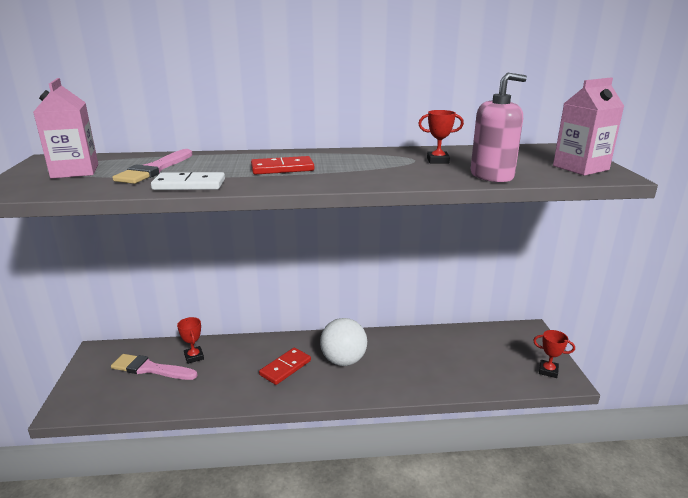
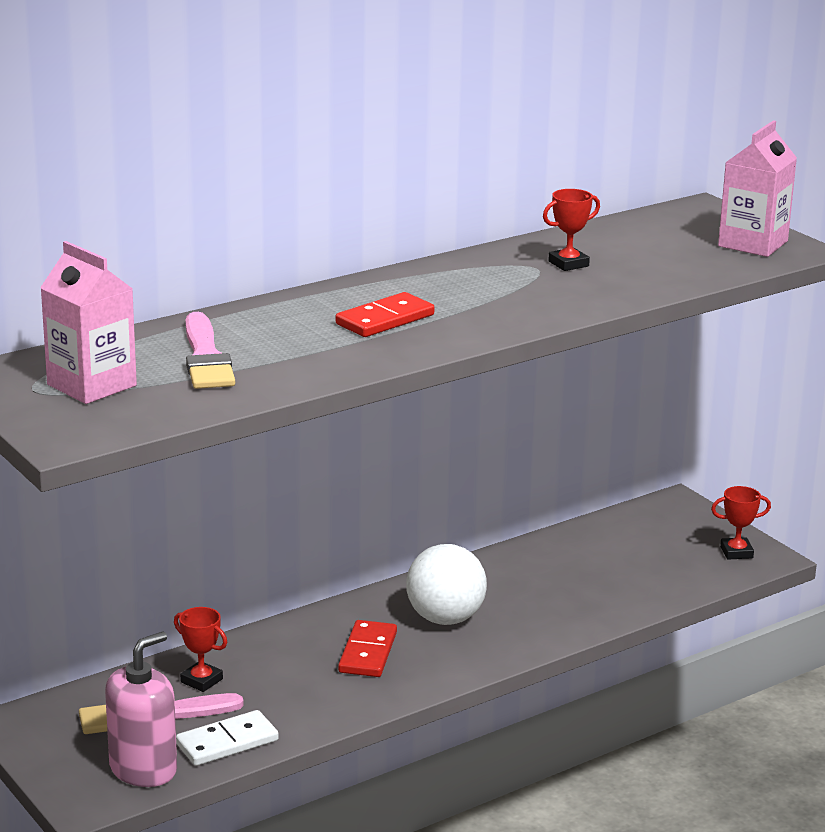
camera: 30 degrees left, 0 degrees up
(189, 185) = (309, 372): white domino -> white domino (227, 742)
(492, 175) = (664, 278): pink soap dispenser -> pink soap dispenser (143, 769)

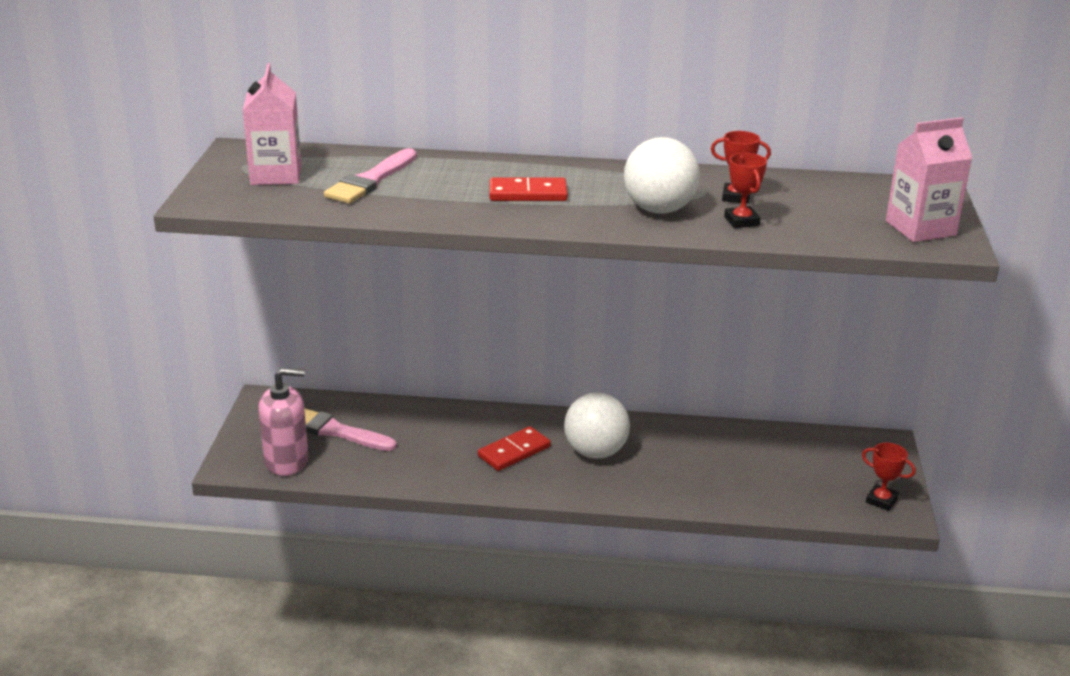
camera: 40 degrees right, 5 degrees up
(201, 680) = (393, 423): red trophy -> red trophy (741, 221)
(227, 742) = (353, 468): white domino -> none
(527, 296) = (659, 210): none -> white ball

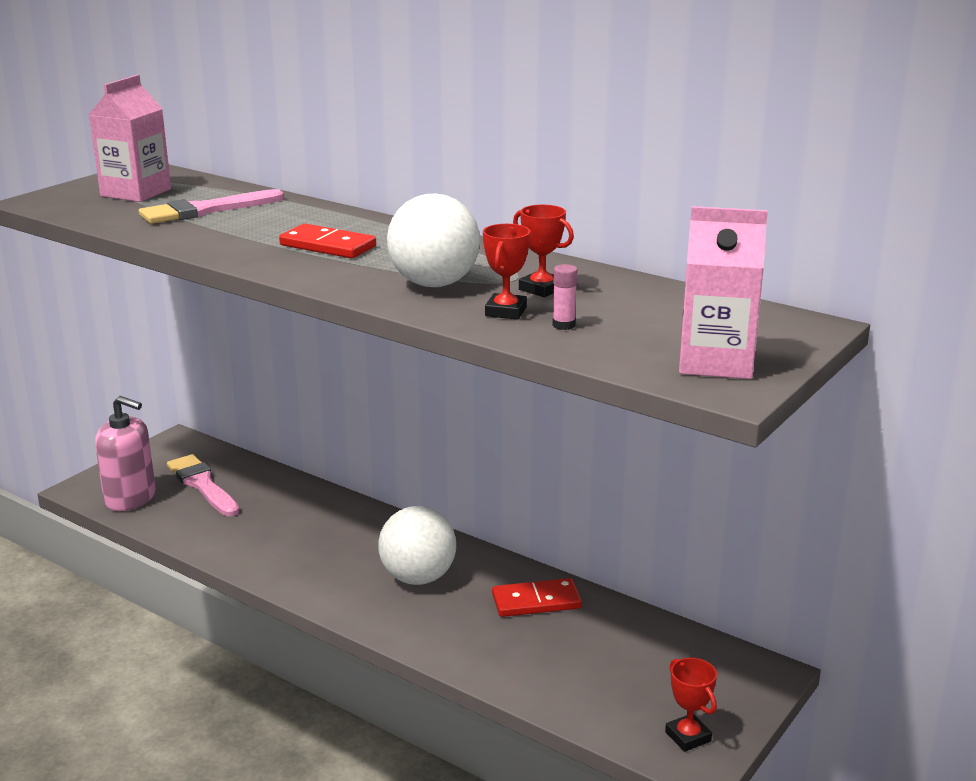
camera: 30 degrees right, 5 degrees down
(514, 452) = (338, 552): red domino -> red domino (536, 601)
(793, 223) = (563, 325): none -> pink glue stick

